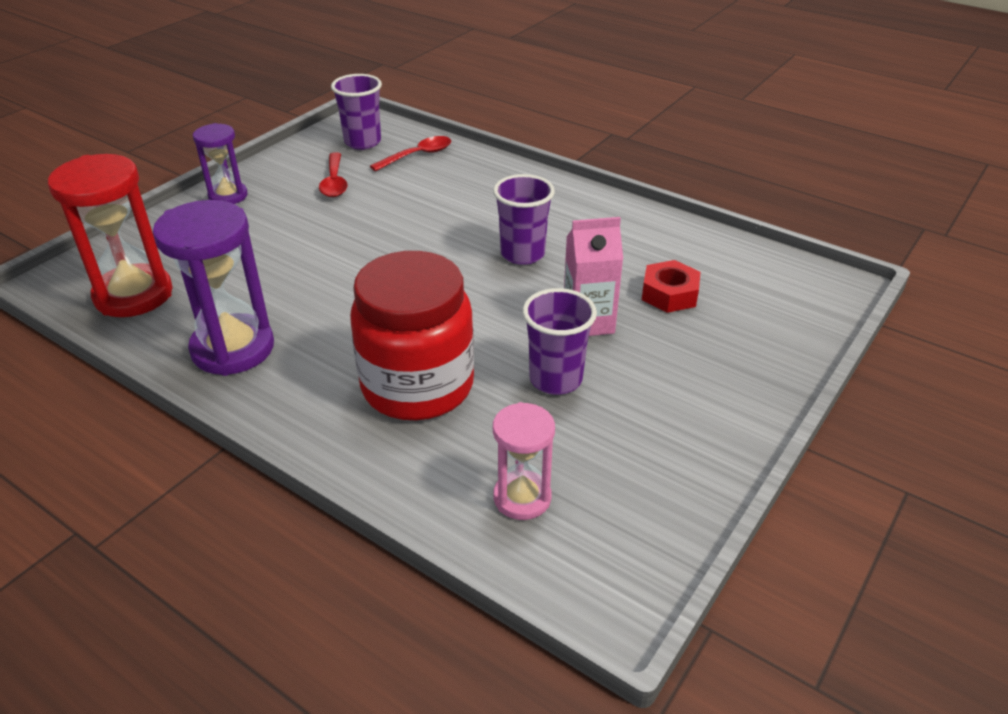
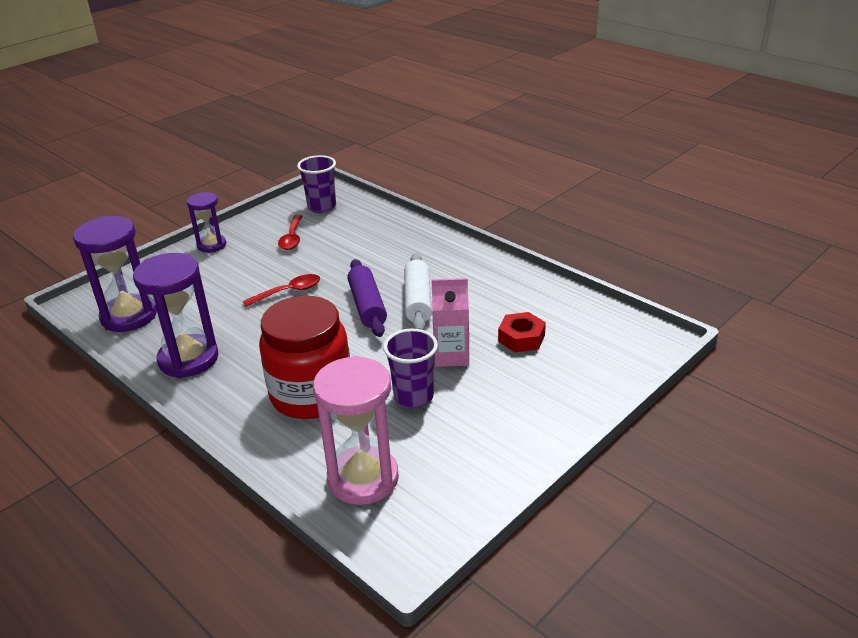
camera: 10 degrees right, 5 degrees down
(134, 295) = (129, 316): red hourglass -> purple hourglass
(418, 155) = (361, 219): red spoon -> red spoon (288, 292)
(458, 264) = (367, 306): none -> purple rolling pin
(522, 254) = (418, 301): purple cup -> white rolling pin
(522, 498) = (363, 479): pink hourglass -> pink hourglass, size x1.69

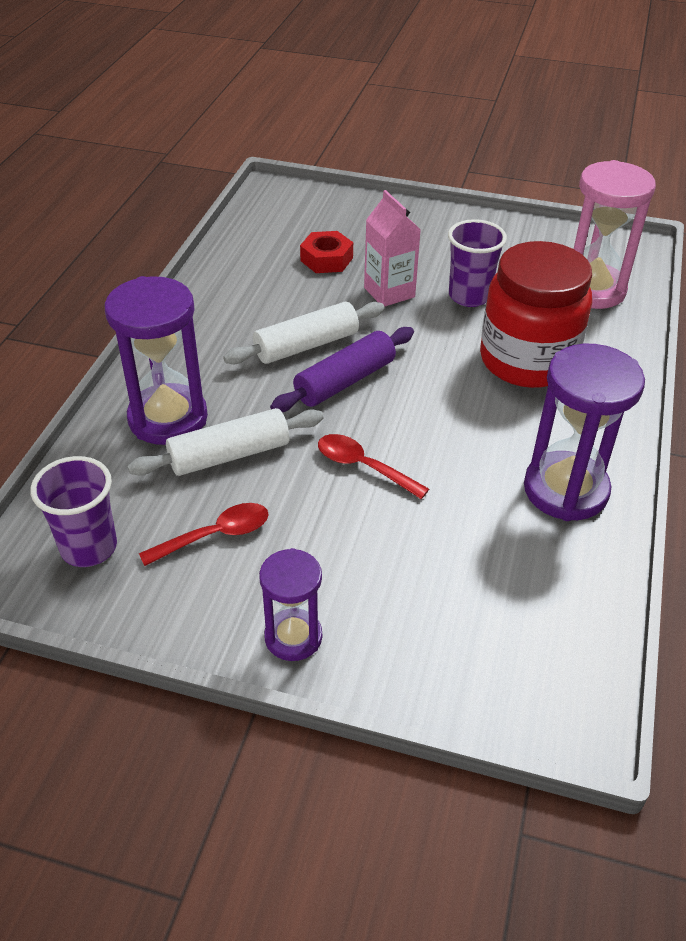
camera: 120 degrees left, 10 degrees up
(129, 316) = (545, 618): purple hourglass -> purple hourglass (168, 418)
(343, 252) = (229, 455): none -> white rolling pin

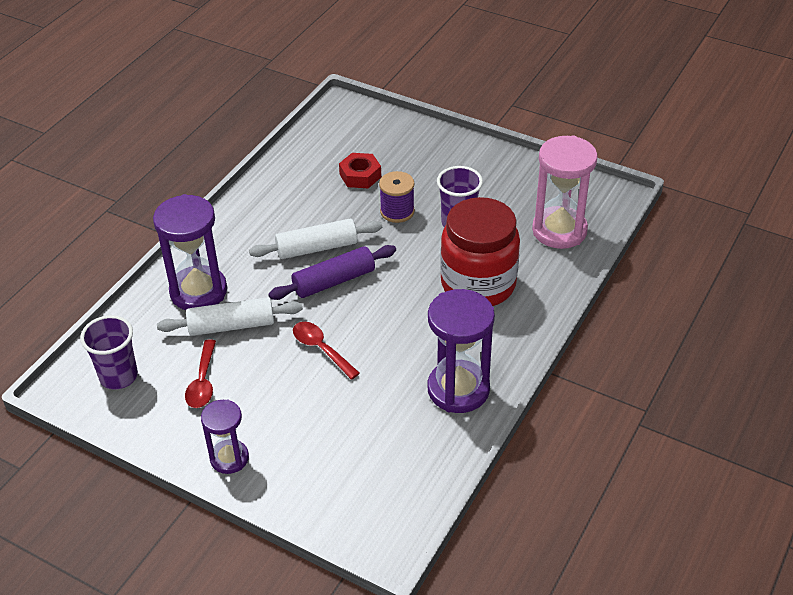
camera: 15 degrees right, 0 degrees up
(215, 535) = (203, 382): red spoon -> red spoon turned 105 degrees clockwise
(389, 292) = (397, 211): pink carton -> purple spool

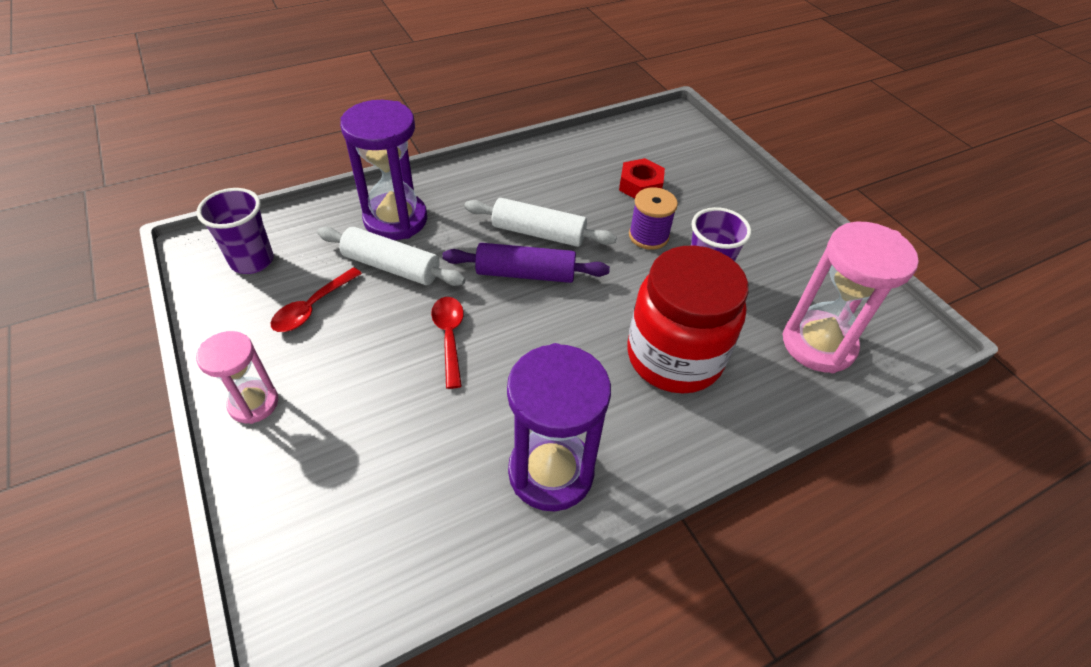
camera: 30 degrees right, 5 degrees up
(229, 458) = (254, 403): purple hourglass -> pink hourglass

